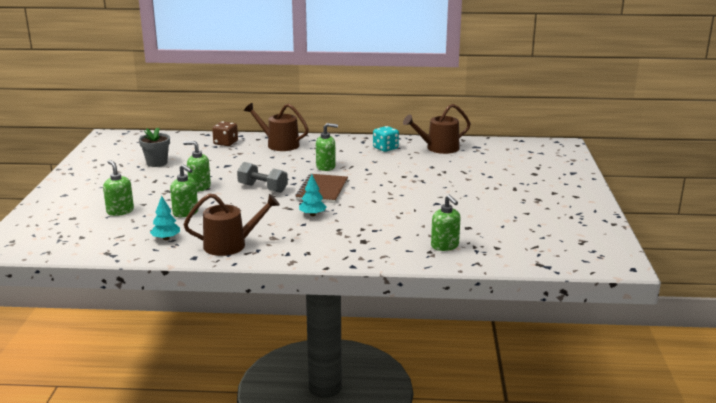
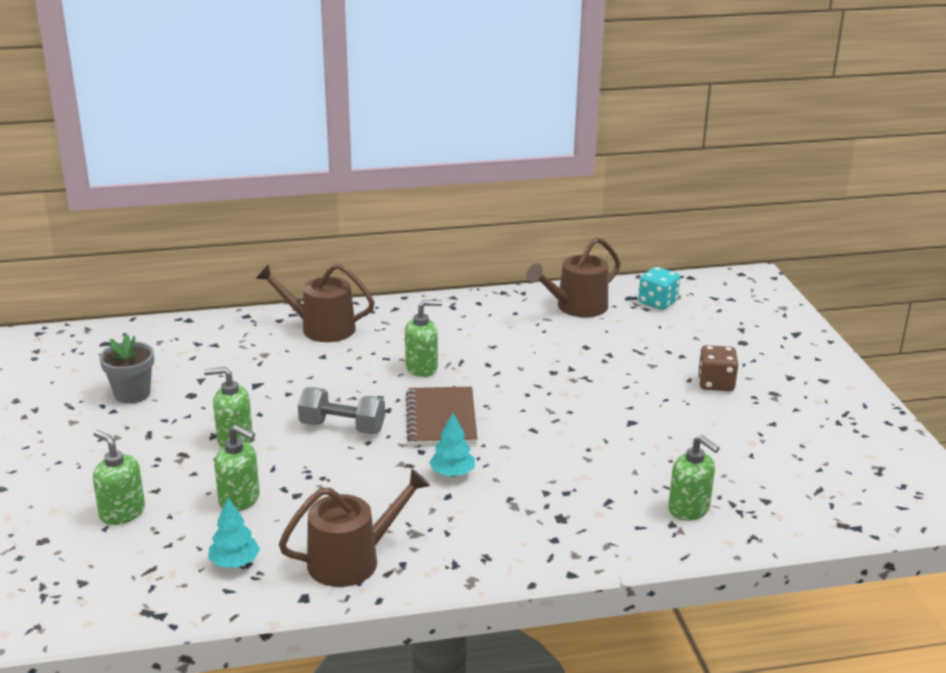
camera: 15 degrees left, 5 degrees up
(225, 143) = (229, 335): brown dice -> brown dice (715, 383)
(385, 148) = (495, 316): turquoise dice -> turquoise dice (657, 302)

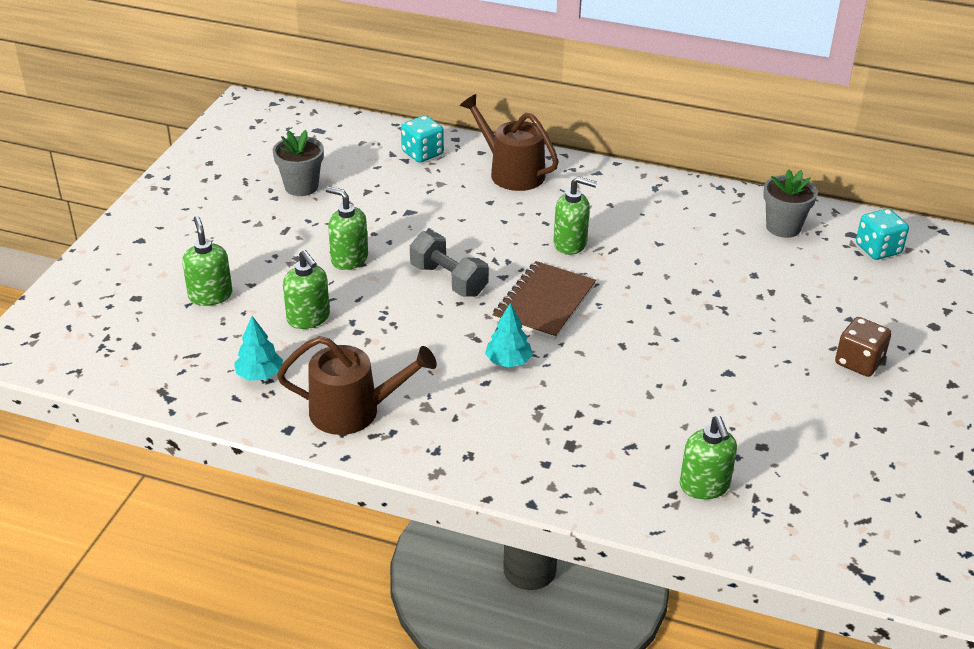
camera: 30 degrees right, 10 degrees up
(226, 335) = (422, 153): none -> turquoise dice
(576, 307) = (783, 227): brown watering can -> grey flower pot

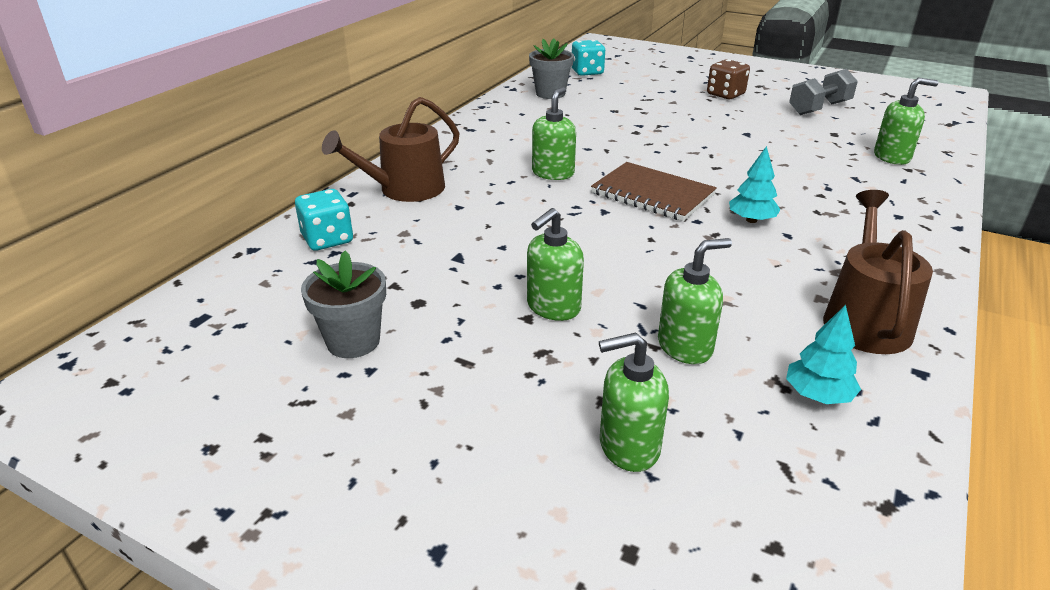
camera: 80 degrees left, 5 degrees down
(448, 280) = (608, 241): grey dumbbell -> grey dumbbell (819, 108)

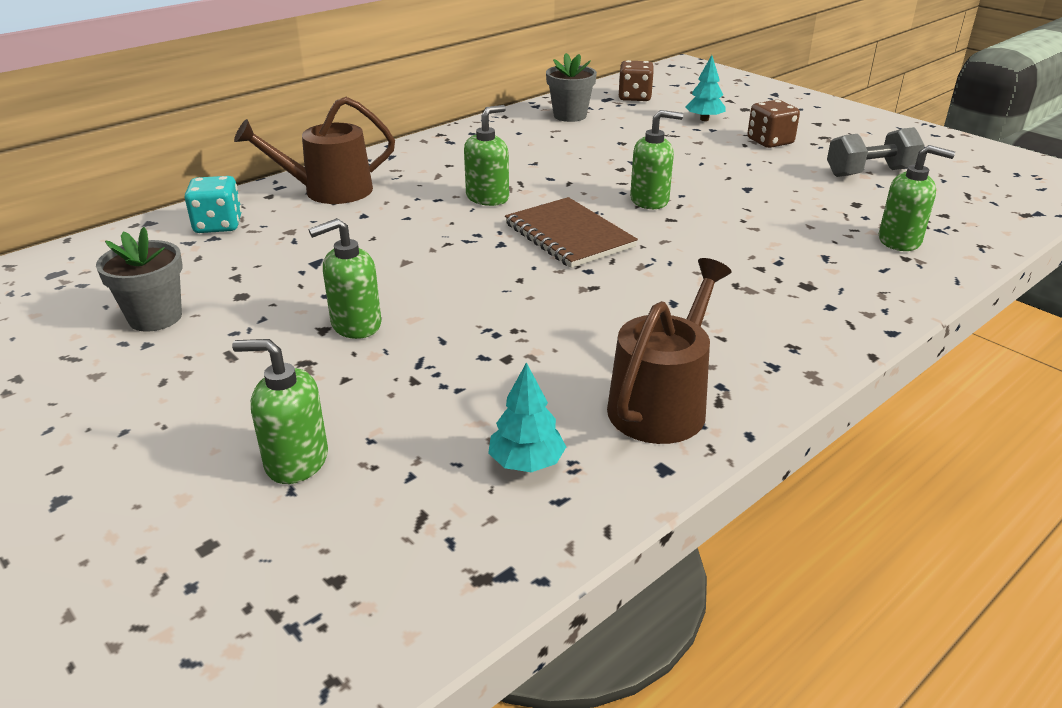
camera: 20 degrees right, 0 degrees up
(587, 72) = (634, 97): turquoise dice -> brown dice
(685, 347) = (443, 387): green soap dispenser -> green soap dispenser (650, 200)
(751, 220) = (648, 280): turquoise tree -> turquoise tree (704, 119)

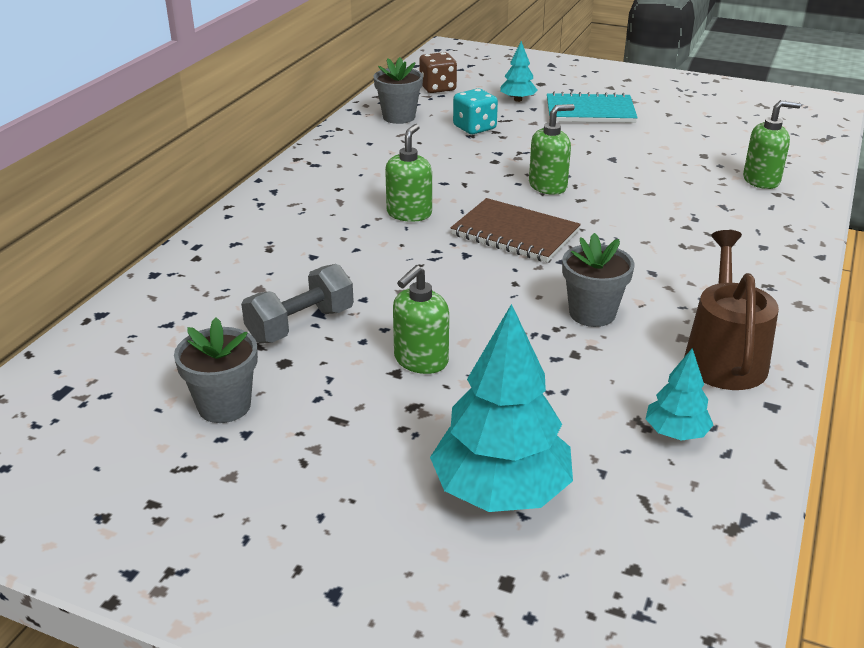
camera: 25 degrees left, 0 degrees up
(218, 225) = (179, 299): turquoise dice -> turquoise dice (474, 128)
(296, 461) = (501, 490): green soap dispenser -> turquoise tree
(329, 191) = (253, 239): brown watering can -> none
(565, 325) = (592, 313): none -> grey flower pot
(770, 141) = (590, 111): brown dice -> turquoise notebook
(870, 172) = (689, 125): grey dumbbell -> grey dumbbell (300, 325)

